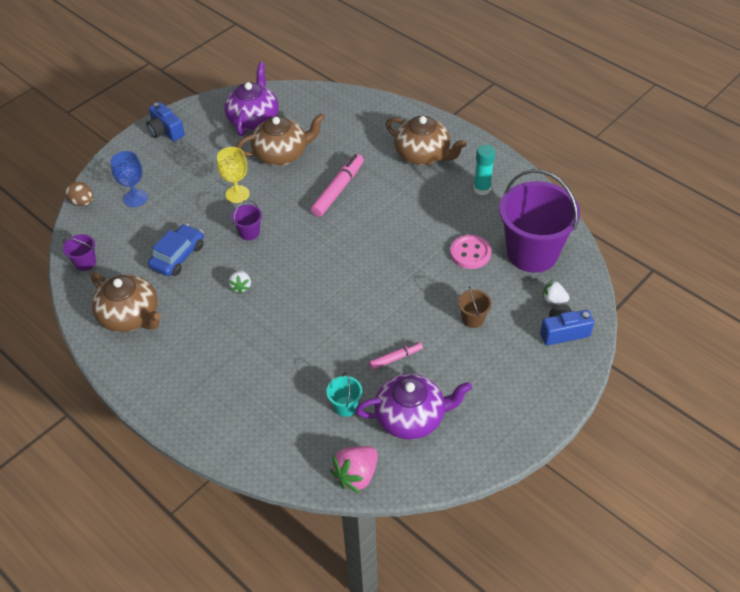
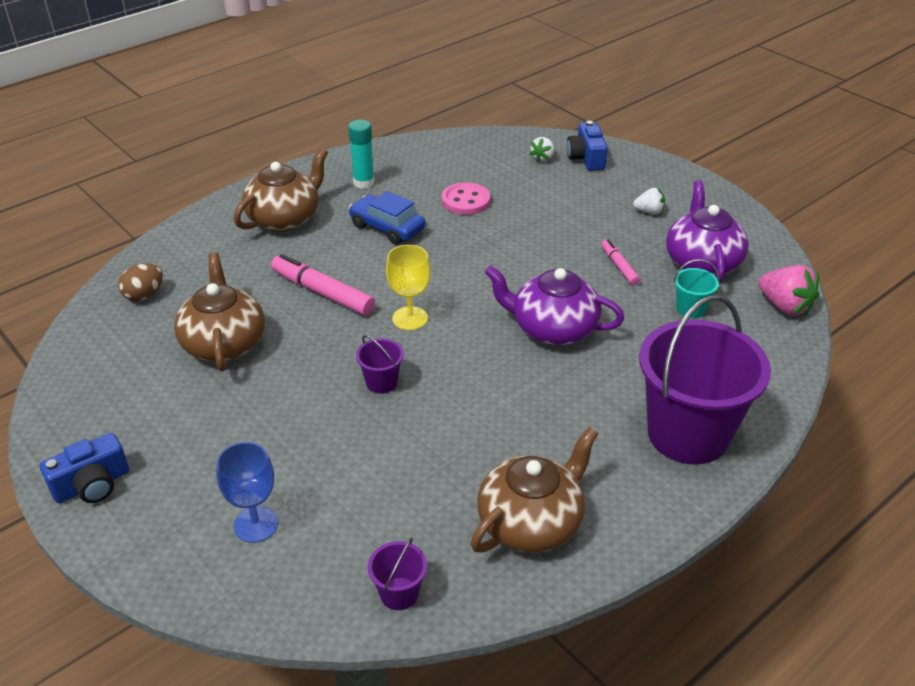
camera: 85 degrees left, 10 degrees down
(82, 202) = (237, 608): brown egg -> brown egg (144, 295)
(178, 256) = (412, 464): blue car -> blue car (387, 228)
(237, 194) = (294, 393): yellow goblet -> yellow goblet (410, 318)
(241, 286) = (487, 393): white strawberry -> white strawberry (649, 211)
(253, 119) = (124, 371): purple teapot -> purple teapot (552, 328)
(473, 319) = (564, 209): brown bucket -> none
(532, 253) = (474, 162): purple bucket -> purple bucket (688, 434)

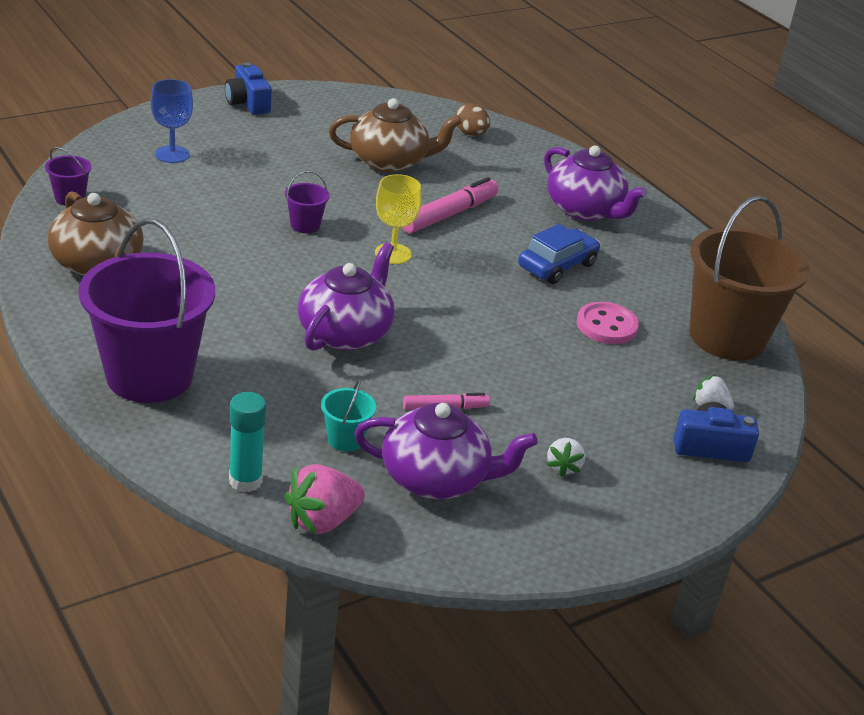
camera: 95 degrees right, 5 degrees down
(285, 218) = (585, 210): brown teapot -> purple teapot
(363, 182) = (653, 265): turquoise glue stick -> turquoise glue stick (245, 481)
(452, 151) = (727, 337): none -> brown bucket

